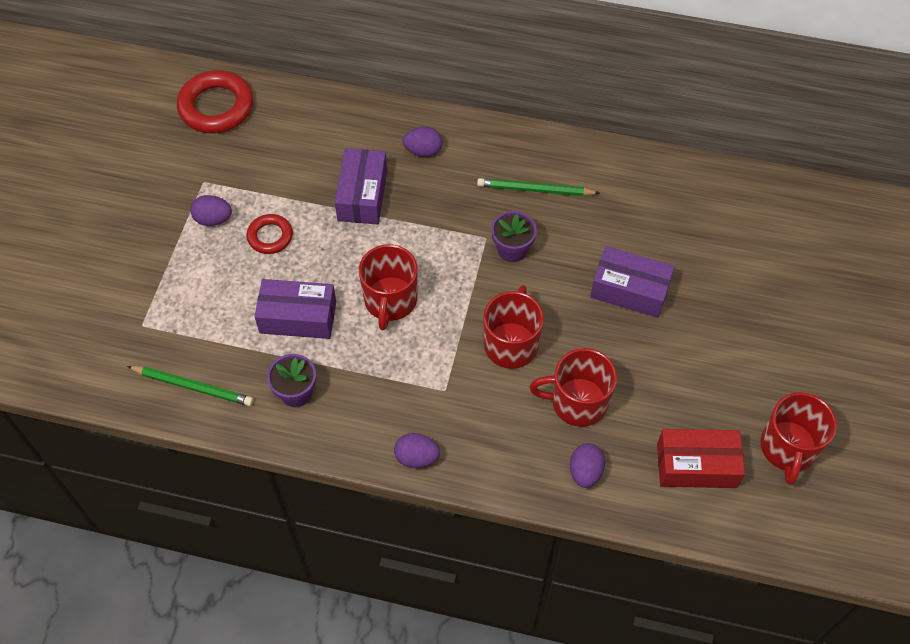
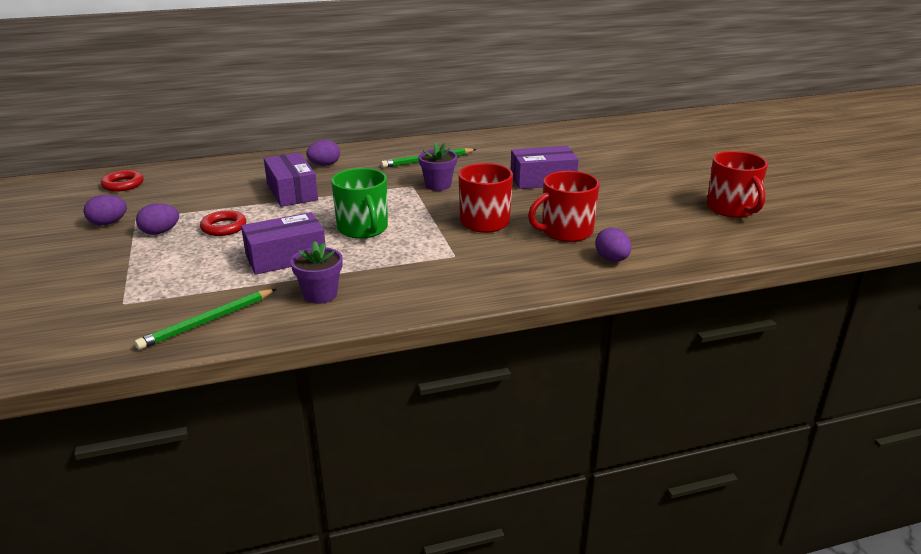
camera: 30 degrees left, 30 degrees down
(193, 386) = (208, 321): green pencil -> green pencil turned 150 degrees clockwise
(216, 107) = (123, 184): red ring -> red ring, size x0.56
(390, 301) = (363, 229): red mug -> green mug
(417, 457) = (468, 294): purple egg -> purple egg (108, 223)
(696, 465) = (685, 233): red box -> none

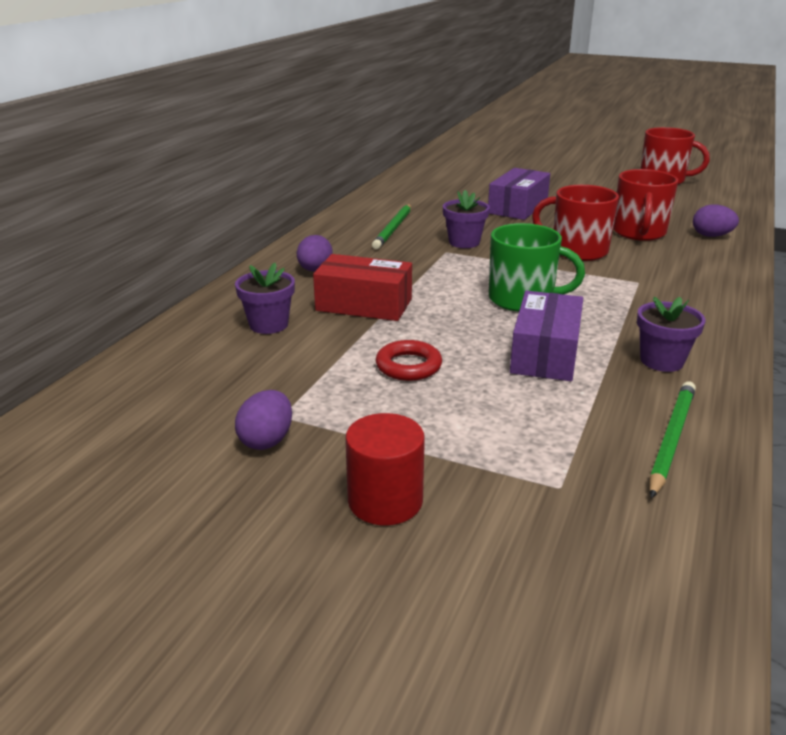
camera: 50 degrees left, 0 degrees up
(74, 266) = (385, 501): none -> red cylinder
(123, 184) = (136, 398): red ring -> none
(160, 232) = (361, 409): purple egg -> none
(208, 321) = (671, 439): green pencil -> green pencil turned 150 degrees counterclockwise
(234, 180) = (268, 325): none -> purple flower pot
(292, 192) = (364, 305): purple box -> red box

